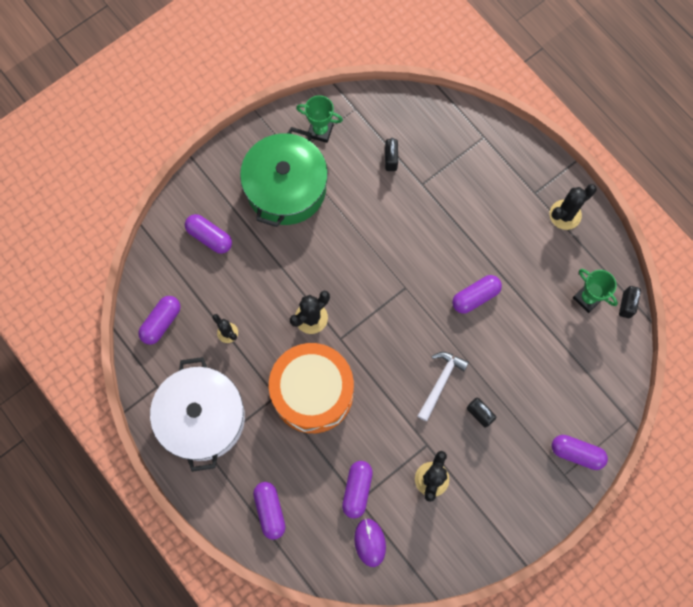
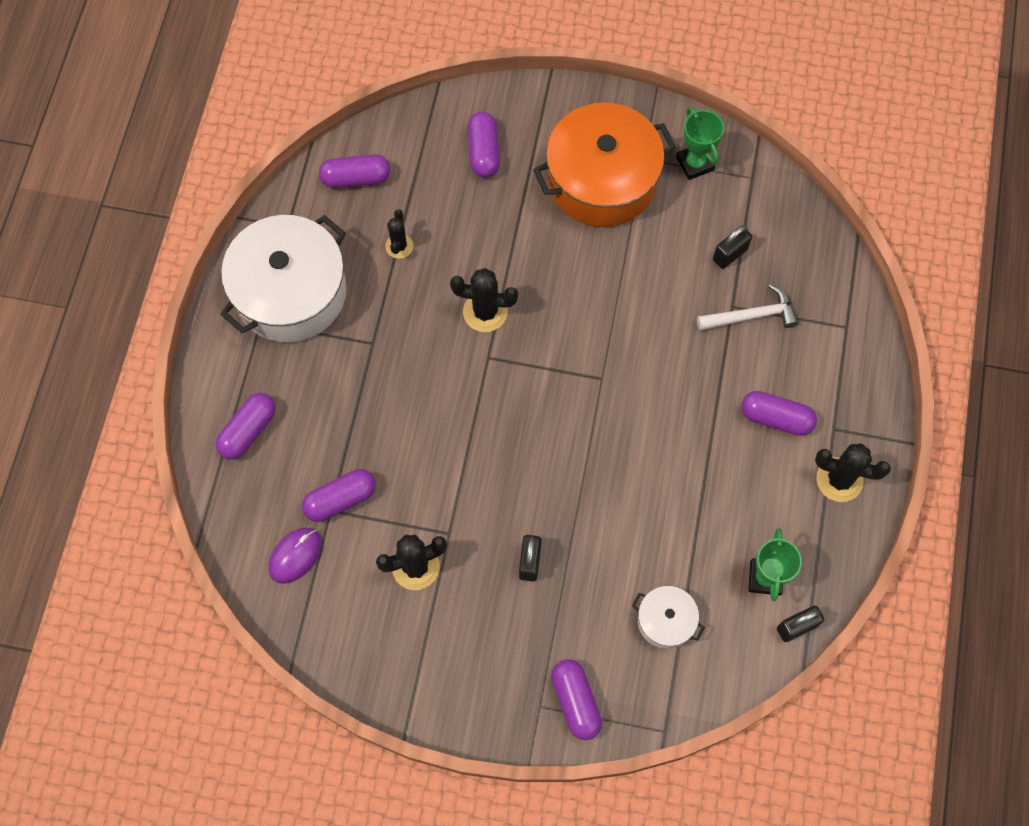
camera: 50 degrees right, 5 degrees down
(286, 188) = (602, 180): green pot -> orange pot
(312, 392) = (407, 375): orange drum -> none
(440, 382) = (529, 494): white hammer -> white hammer (751, 316)
(475, 297) = (657, 457): purple capsule -> purple capsule (775, 418)
(570, 369) = (665, 620): none -> white pot

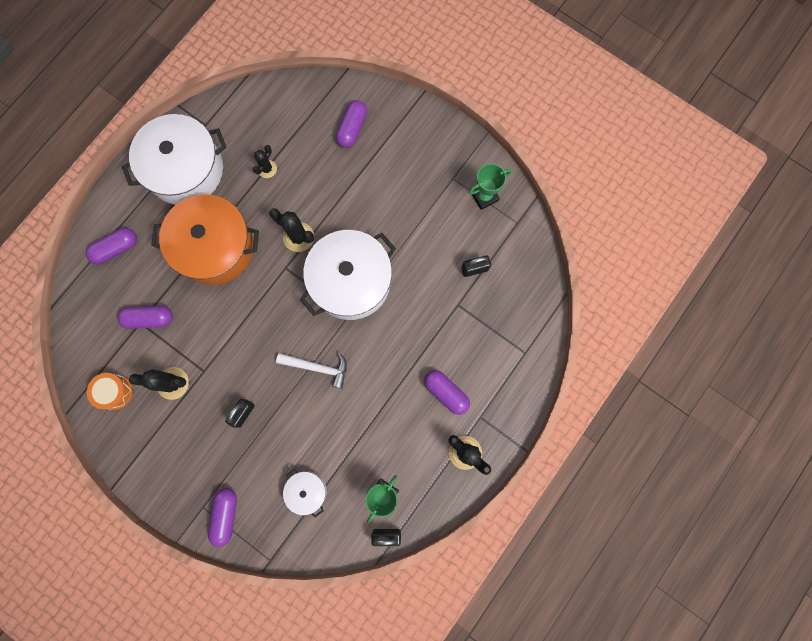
camera: 25 degrees right, 10 degrees up
(295, 556) = (105, 342): purple mouse -> none
(343, 613) = (115, 392): none -> orange drum
(356, 178) = (263, 111): purple capsule -> none
(582, 337) = (351, 281): none -> white pot
(602, 180) = (418, 181): orange pot -> orange pot (215, 247)
(695, 163) = (484, 196): green trophy -> green trophy turned 60 degrees clockwise
(751, 316) = (467, 317): white hammer -> white hammer (317, 367)

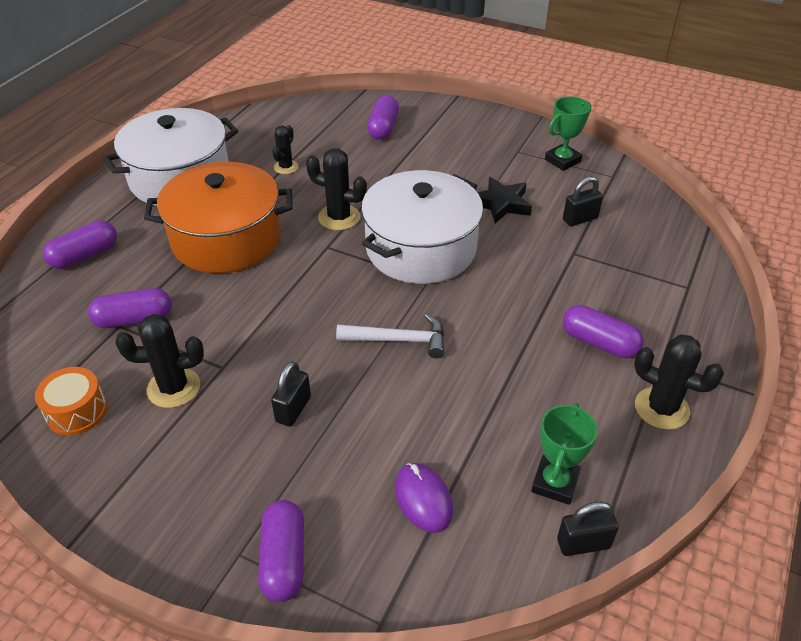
camera: 10 degrees left, 35 degrees down
(307, 491) = (423, 499): white pot -> purple mouse
(421, 241) = (501, 204): none -> black star

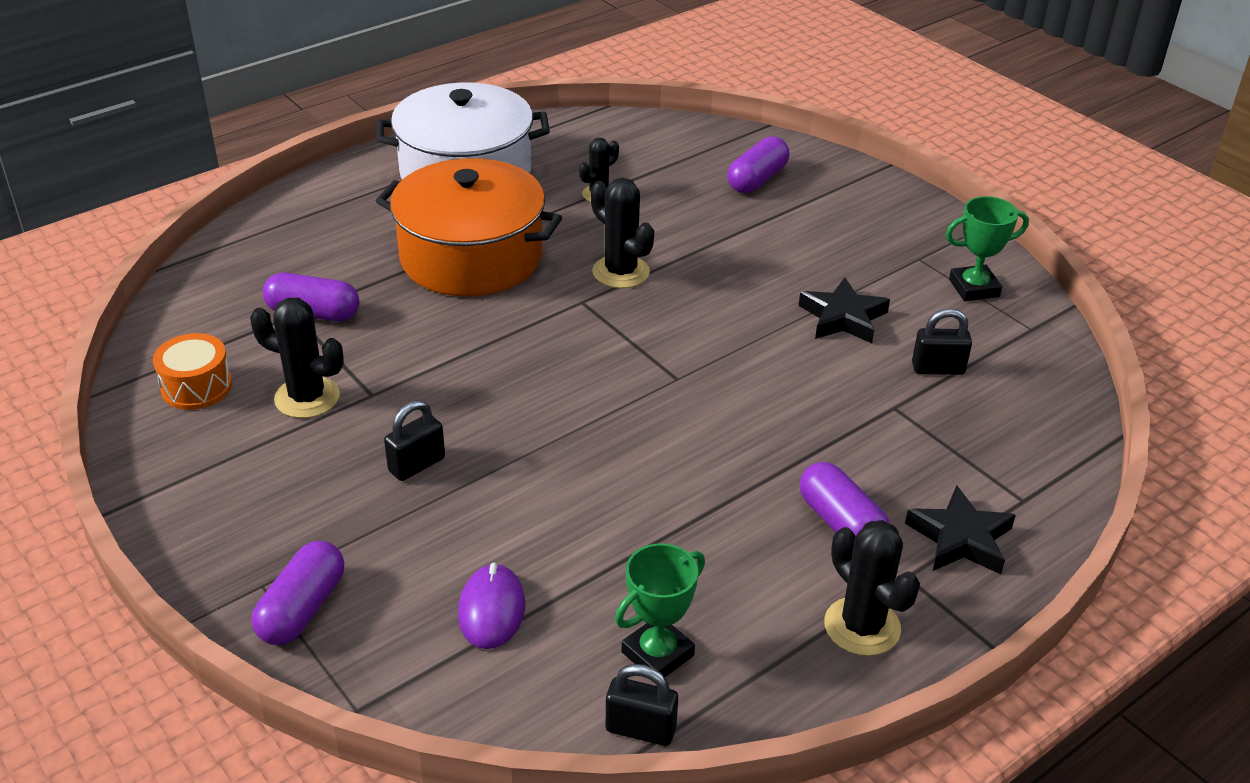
camera: 25 degrees right, 5 degrees down
(85, 256) = (307, 228): purple capsule -> none
(398, 340) = (589, 433): white hammer -> none
(421, 248) = (695, 339): white pot -> none
(672, 326) = (960, 538): none -> black star

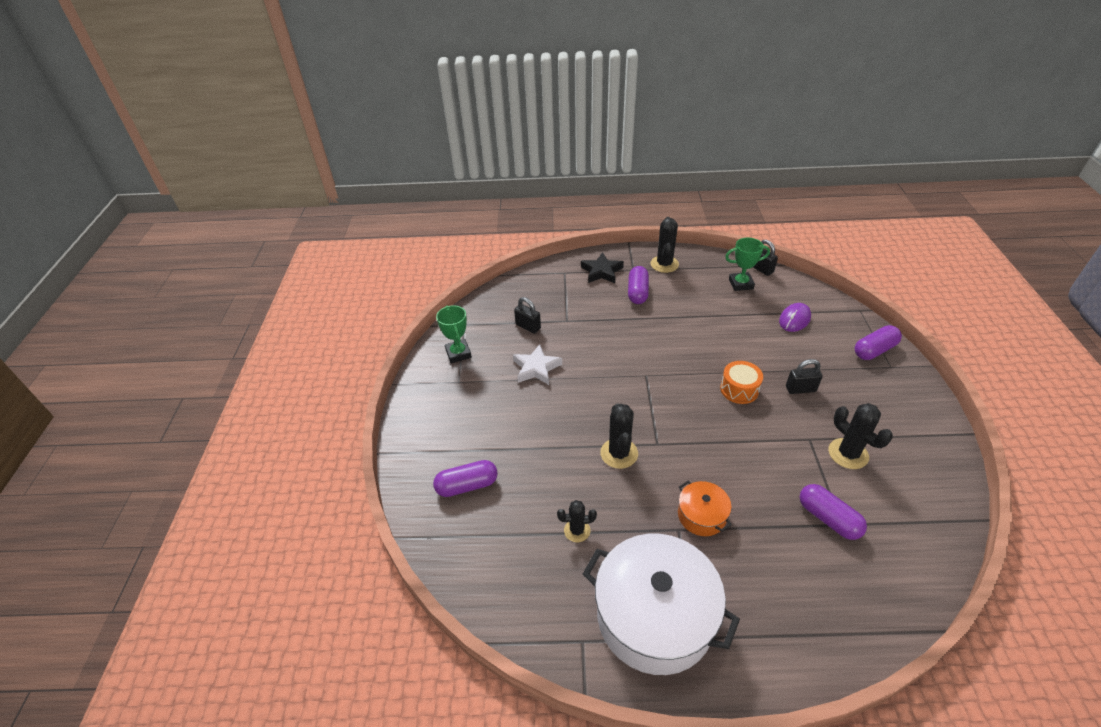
camera: 140 degrees left, 5 degrees up
(196, 387) = (916, 493): orange drum -> orange drum (739, 389)
(471, 257) = (701, 515): orange pot -> orange pot, size x0.47
(843, 317) = (536, 368): black star -> white star
(974, 288) = (458, 353): green trophy -> green trophy turned 45 degrees clockwise

